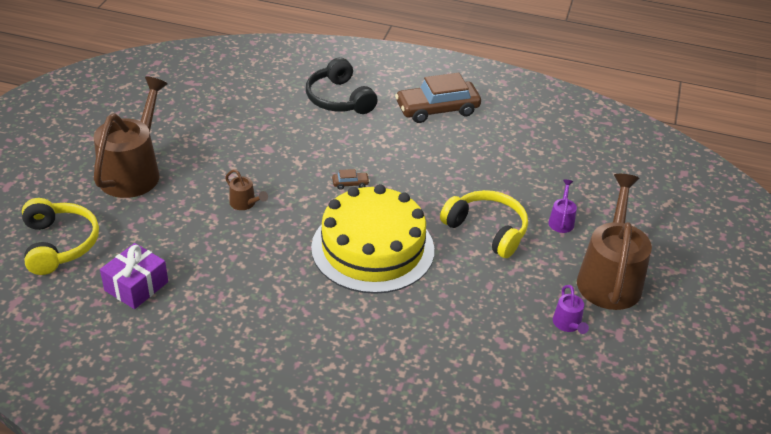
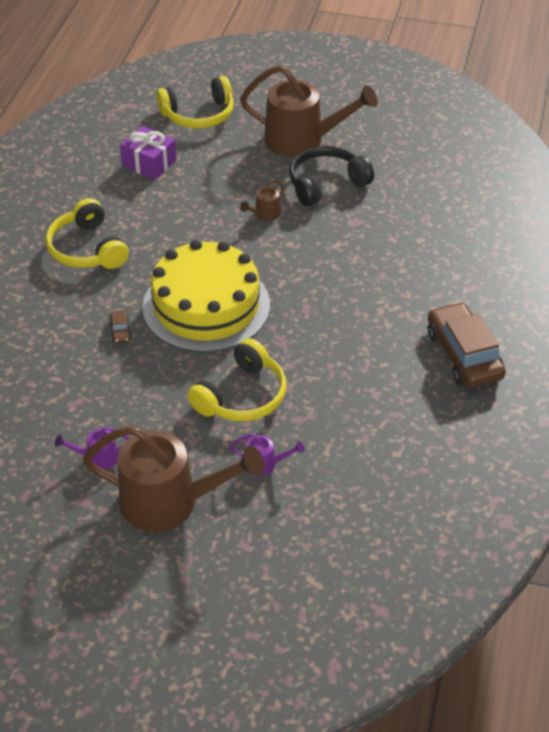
camera: 90 degrees right, 5 degrees up
(276, 337) = (87, 249): none -> yellow headphones
(339, 99) = (461, 269): black headphones -> black headphones (326, 184)
(350, 184) = (307, 285): brown car -> brown car (120, 331)

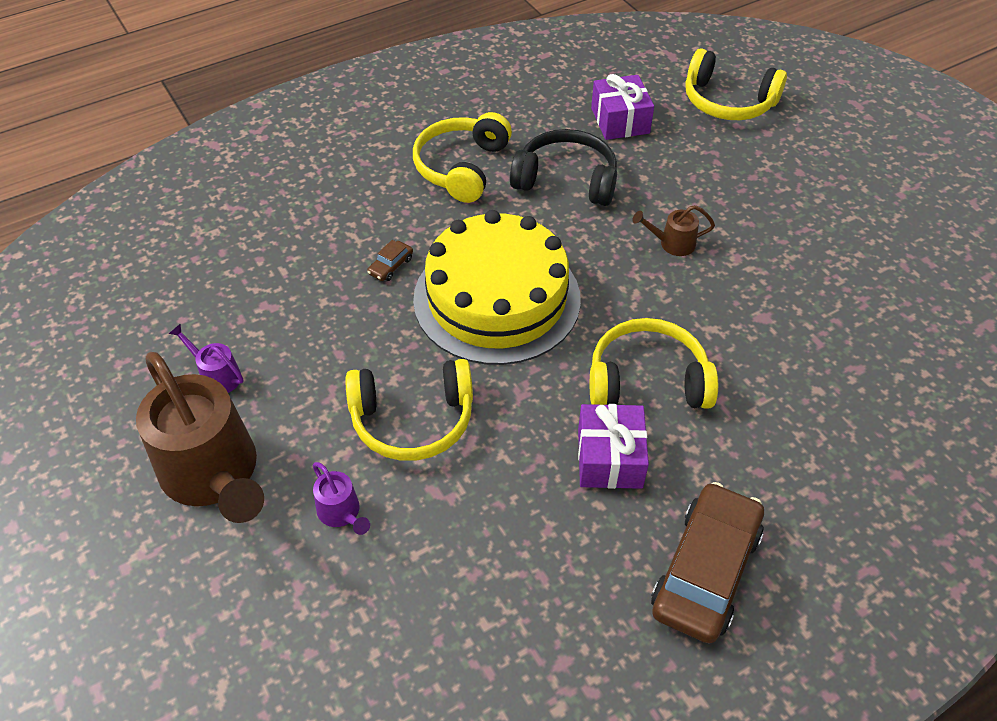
camera: 45 degrees right, 5 degrees up
(303, 140) = (810, 191): brown watering can -> none
(326, 184) = (779, 254): black headphones -> black headphones (566, 180)
(336, 291) = (647, 380): none -> yellow headphones
(363, 340) = (609, 458): none -> purple gift

